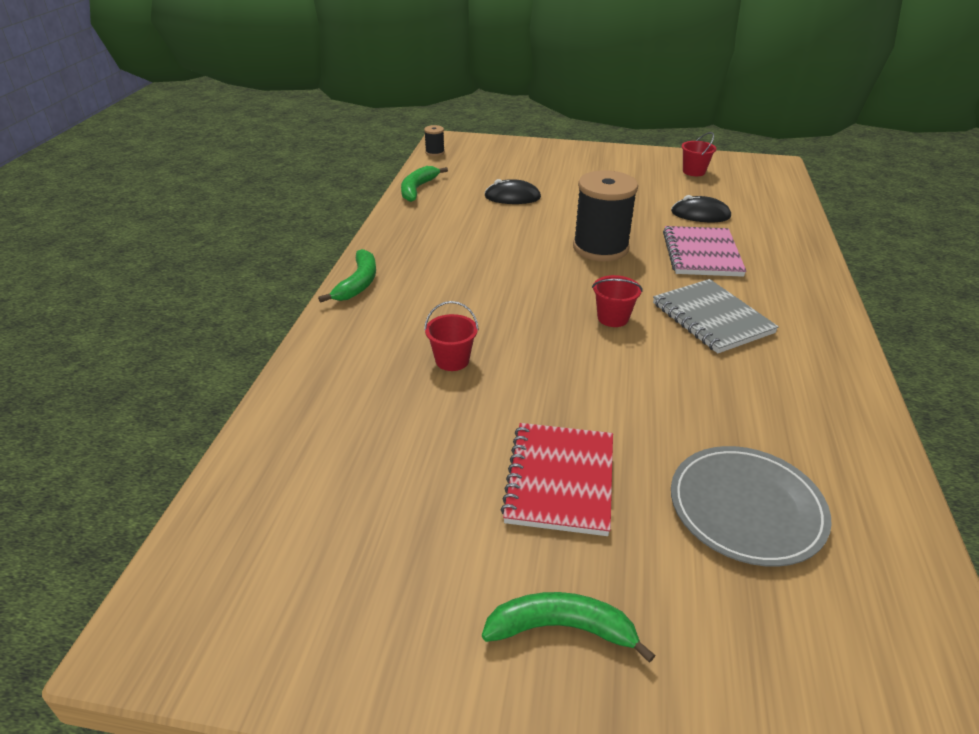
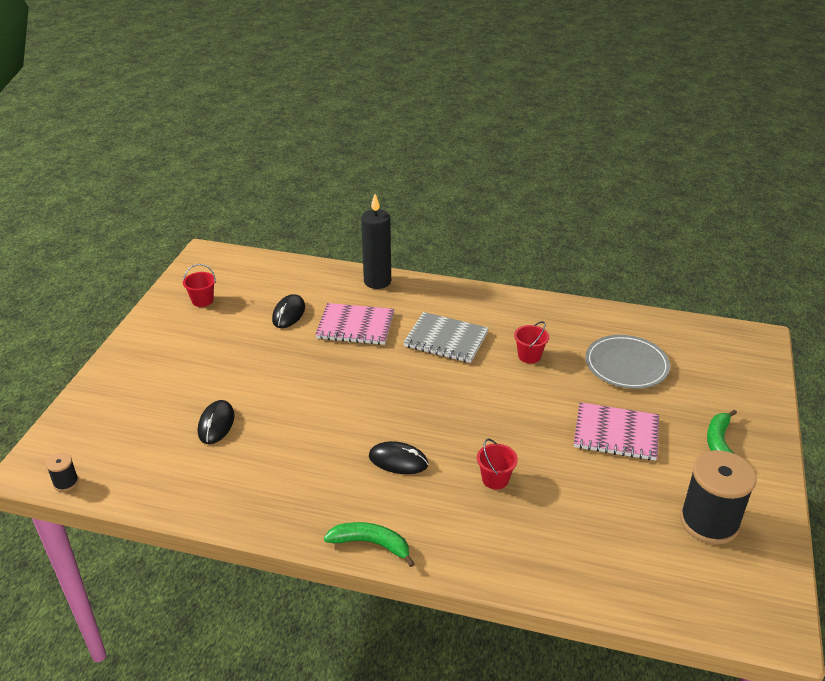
camera: 85 degrees left, 0 degrees up
(417, 189) = (168, 499): green banana -> none
(476, 293) = (398, 460): none -> black mouse
(560, 480) = (616, 434): red notebook -> pink notebook
(600, 248) = (334, 378): black spool -> black spool (709, 522)
(613, 318) = (442, 387): red bucket -> red bucket (529, 356)
(711, 318) = (446, 340): grey notebook -> grey notebook turned 45 degrees clockwise
(806, 263) = (377, 281): none -> black candle

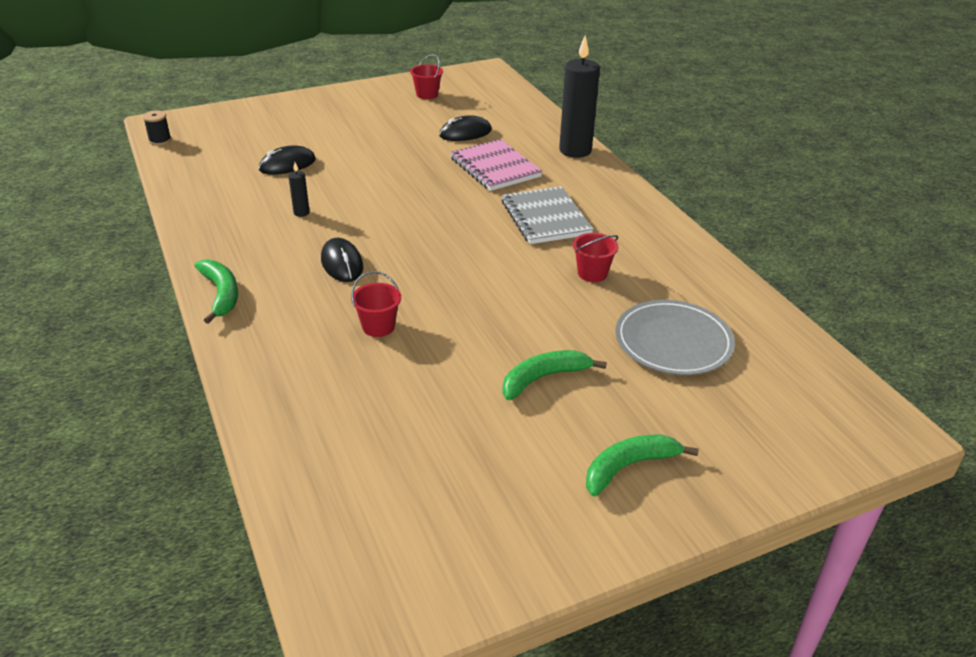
camera: 50 degrees right, 0 degrees up
(302, 449) = (301, 213): none -> black candle
(616, 434) = (544, 378): pink notebook -> green banana
(709, 522) = (478, 506): black spool -> none

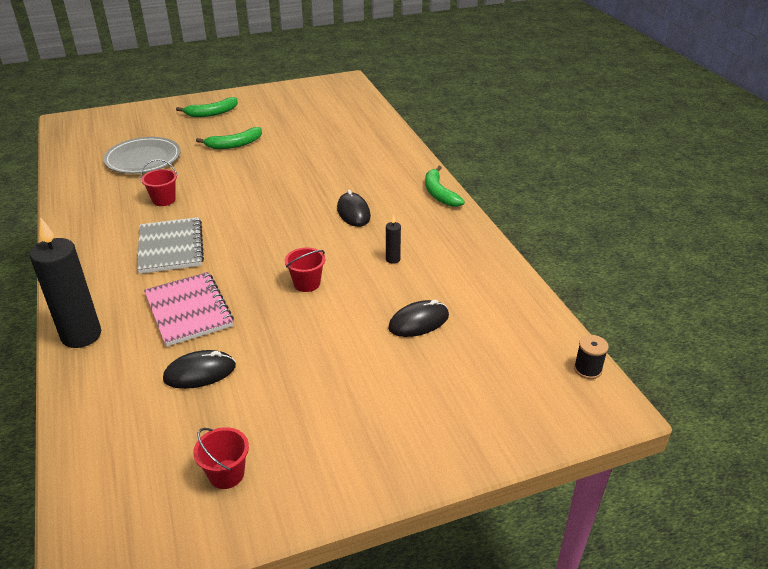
camera: 175 degrees left, 0 degrees up
(378, 327) = (328, 171): red bucket -> red bucket (307, 283)

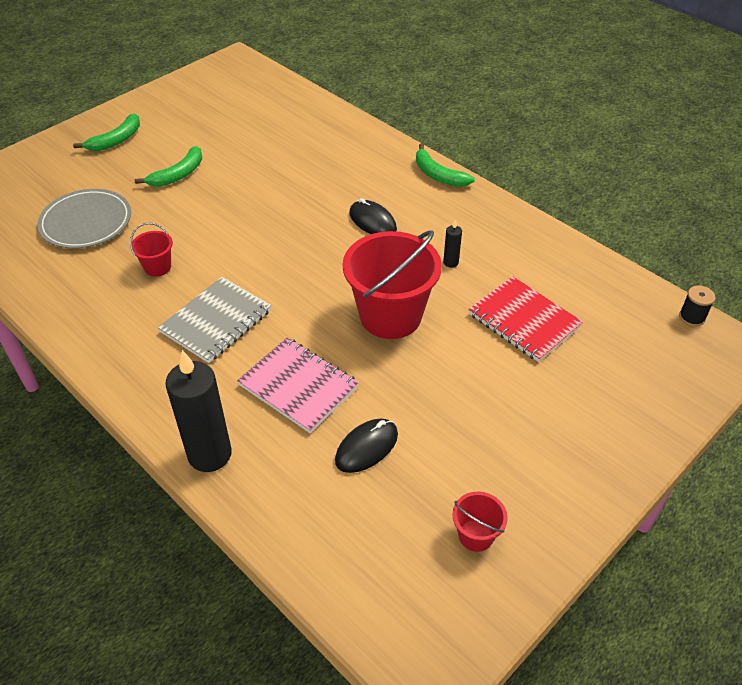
camera: 25 degrees left, 10 degrees up
(171, 247) = (216, 321): grey notebook -> grey notebook turned 75 degrees clockwise
(307, 283) = (390, 316): red bucket -> red bucket, size x2.19
(418, 322) = (524, 321): black mouse -> red notebook

